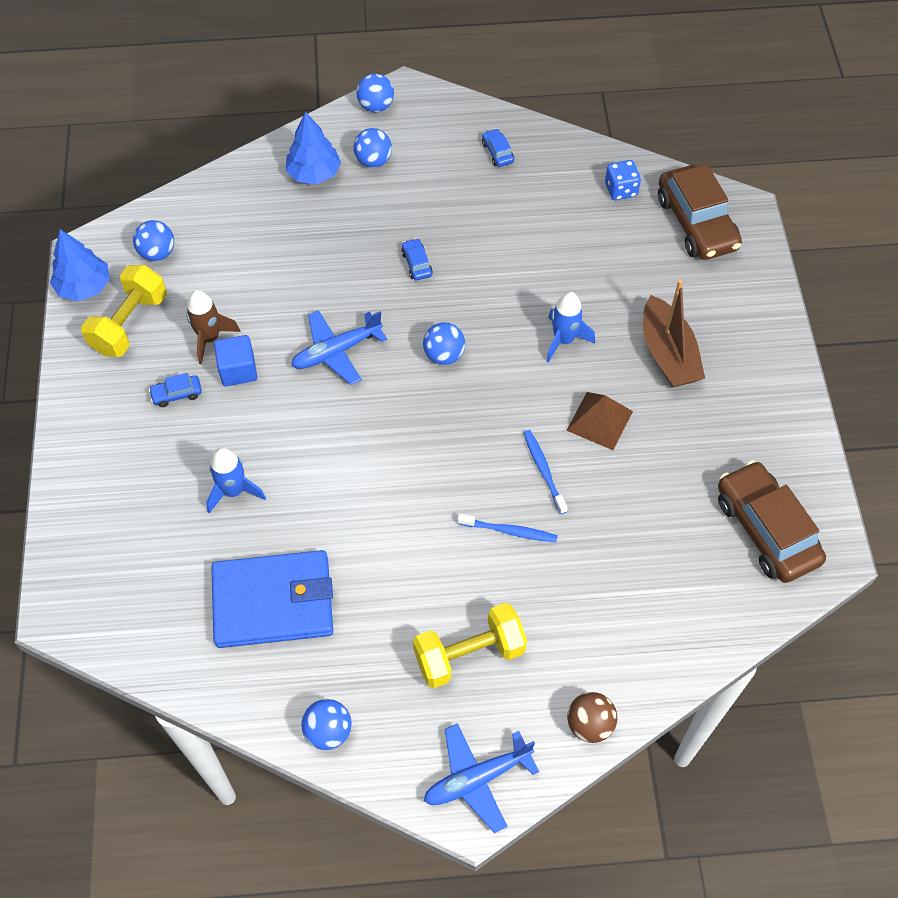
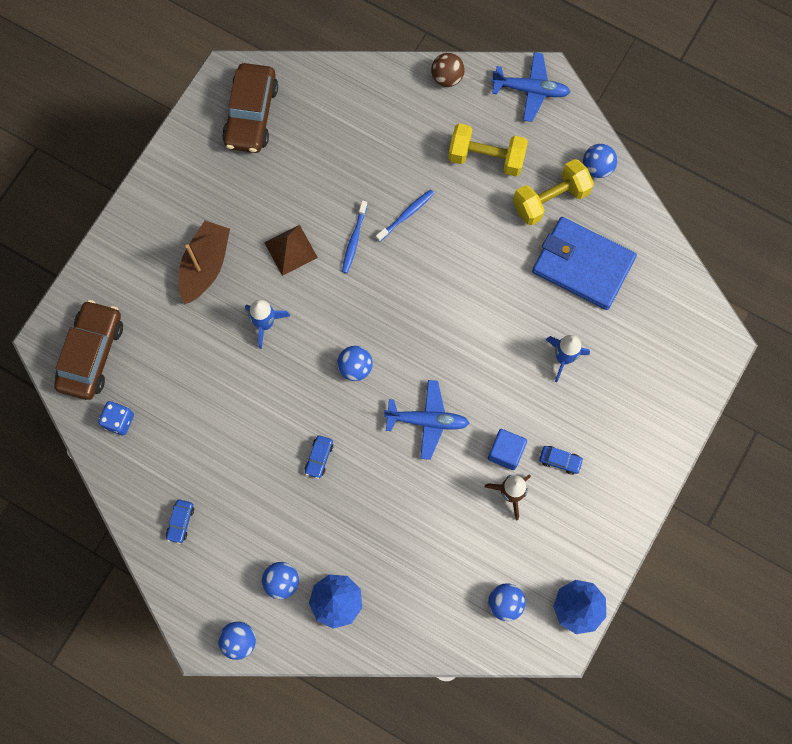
camera: 145 degrees left, 15 degrees up
(130, 324) = (561, 547): yellow dumbbell -> yellow dumbbell (550, 199)
(509, 531) = (406, 215): blue toothbrush -> blue toothbrush turned 90 degrees clockwise

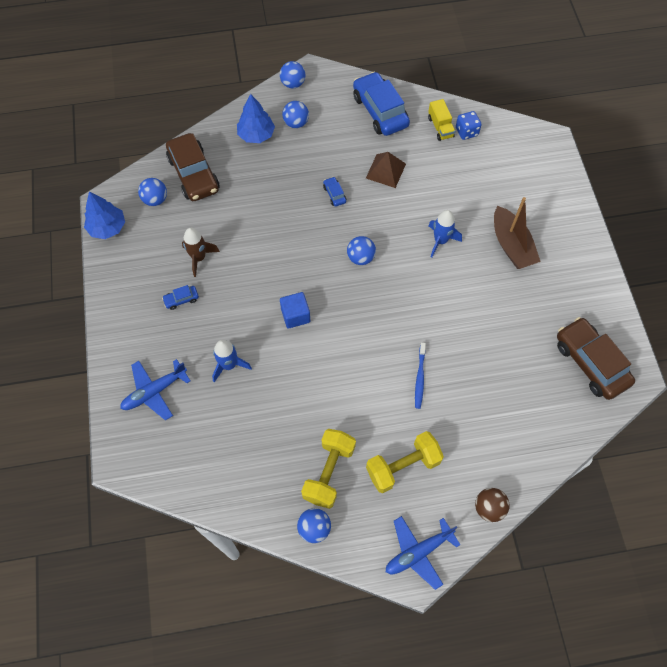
camera: 140 degrees right, 10 degrees down
(91, 354) = (520, 151): brown car -> brown car (194, 174)
(139, 449) = (440, 127): none -> yellow truck
(180, 522) = (380, 111): blue car -> blue car, size x2.35
(290, 250) = (471, 295): brown pyramid -> brown pyramid (386, 170)
(354, 240) = (437, 333): blue toothbrush -> none
(427, 421) = (287, 261): blue plane -> blue plane (154, 391)
(506, 452) = (221, 279): blue cube -> blue cube (295, 315)
(582, 265) = (266, 441): blue wallet -> none

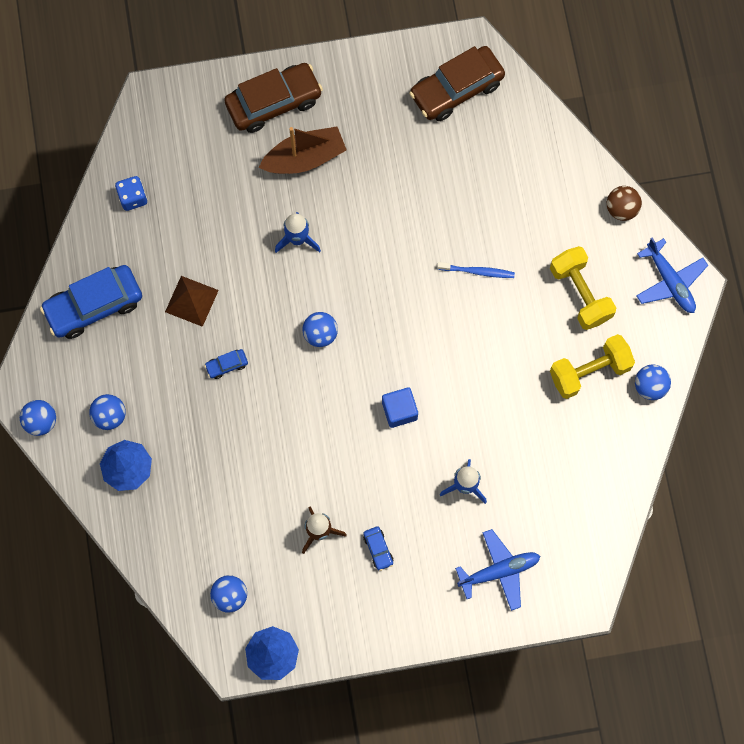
camera: 90 degrees left, 10 degrees up
(154, 391) = (499, 571): blue plane -> blue plane turned 75 degrees counterclockwise
(194, 174) = (190, 548): brown car -> brown car (274, 102)
(329, 472) = (589, 371): yellow dumbbell -> yellow dumbbell turned 45 degrees counterclockwise
(440, 127) = (124, 230): yellow truck -> none

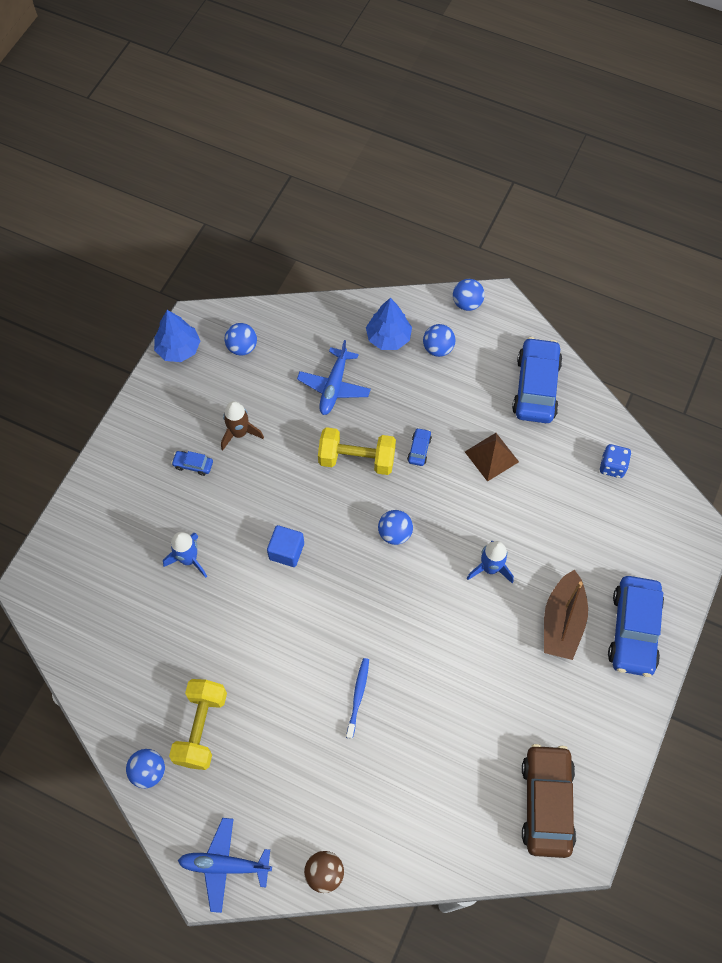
camera: 125 degrees right, 10 degrees down
(274, 102) = (633, 630): brown car -> blue car
(477, 271) = (358, 696): blue toothbrush -> blue toothbrush turned 150 degrees clockwise
(499, 571) = (105, 540): blue plane -> blue plane (334, 386)
(580, 293) = (274, 772): yellow dumbbell -> yellow dumbbell (357, 459)

